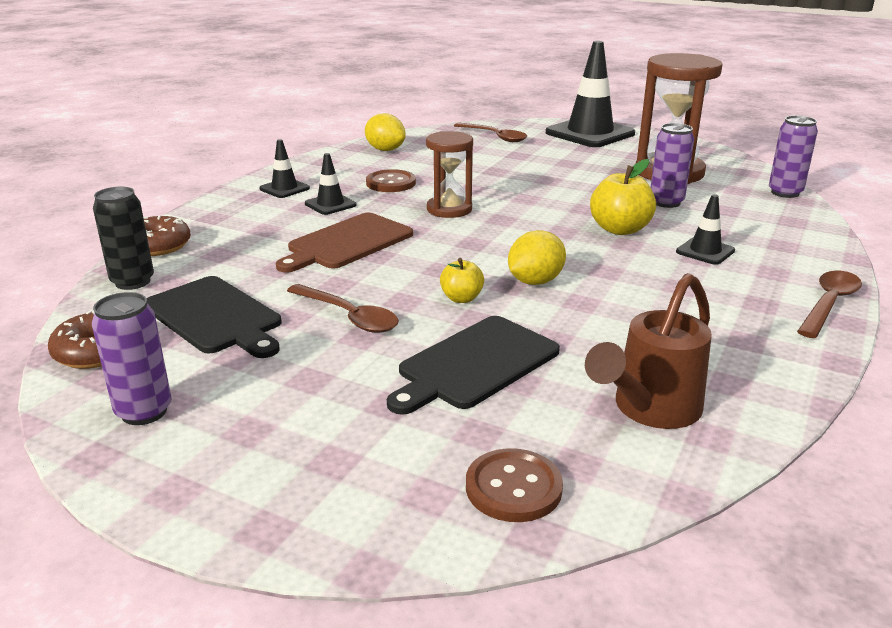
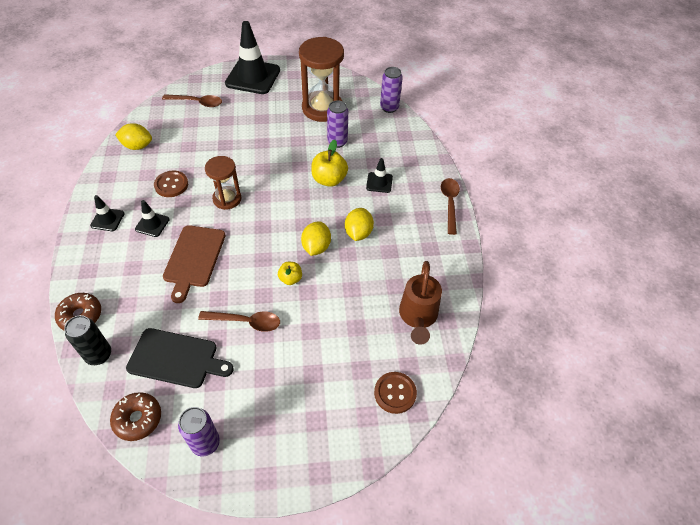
camera: 35 degrees left, 25 degrees up
(475, 364) = (330, 326): black cutting board -> none
(620, 288) = (358, 233): none -> yellow lemon

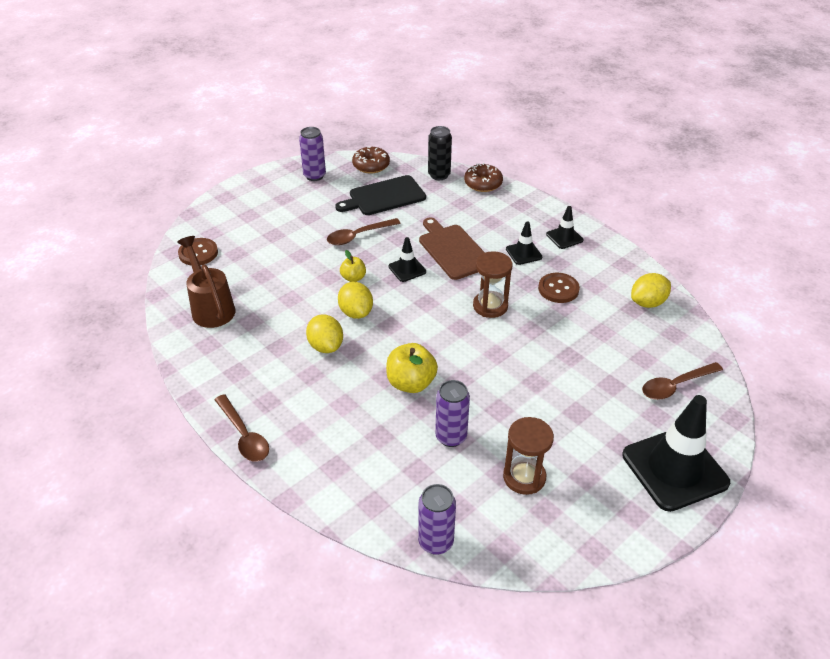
camera: 145 degrees right, 10 degrees down
(322, 108) = (524, 477): brown hourglass -> brown hourglass, size x0.60
(379, 182) = (350, 413): black traffic cone -> black traffic cone (407, 269)

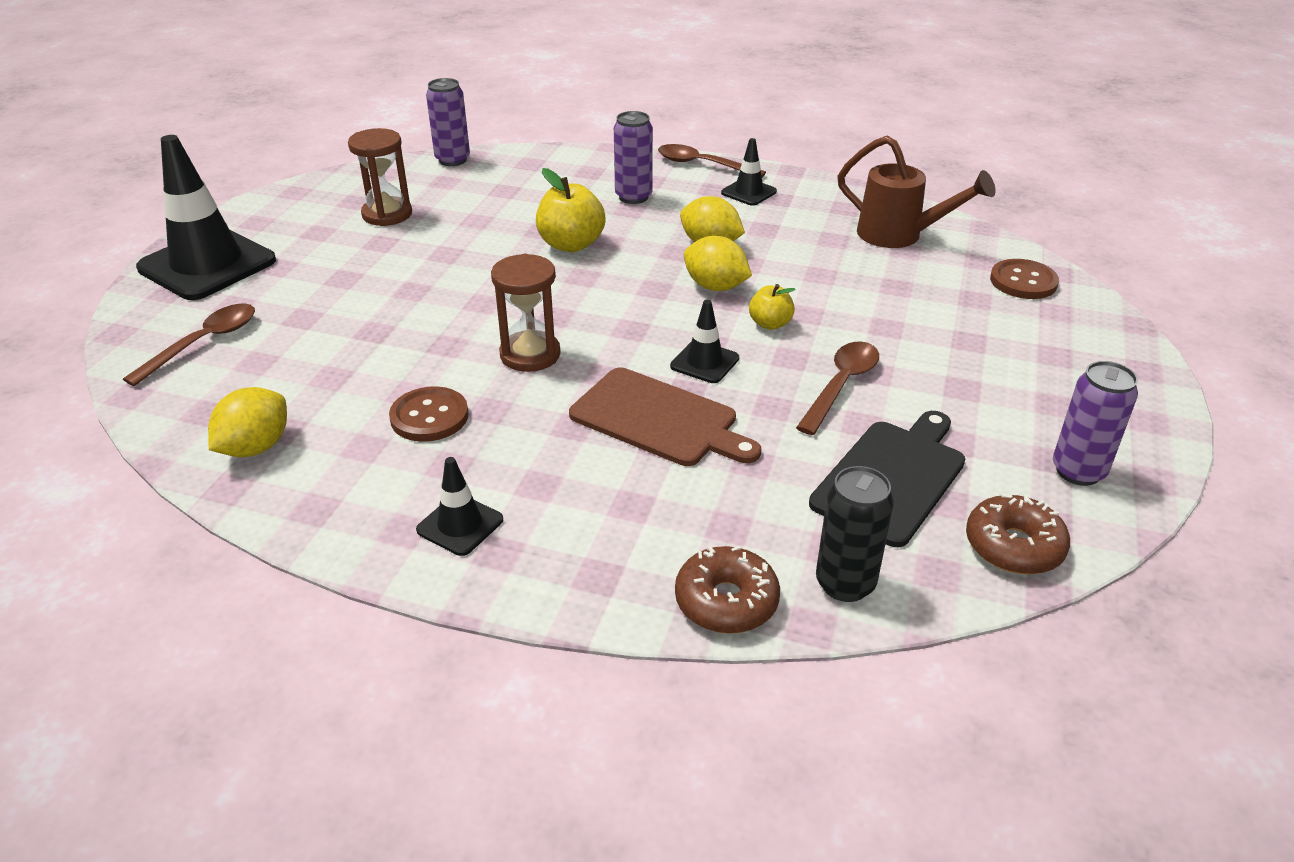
camera: 150 degrees right, 5 degrees down
(451, 437) = (487, 219): purple can -> purple can (633, 197)
(523, 253) = (526, 460): black traffic cone -> black traffic cone (748, 192)

